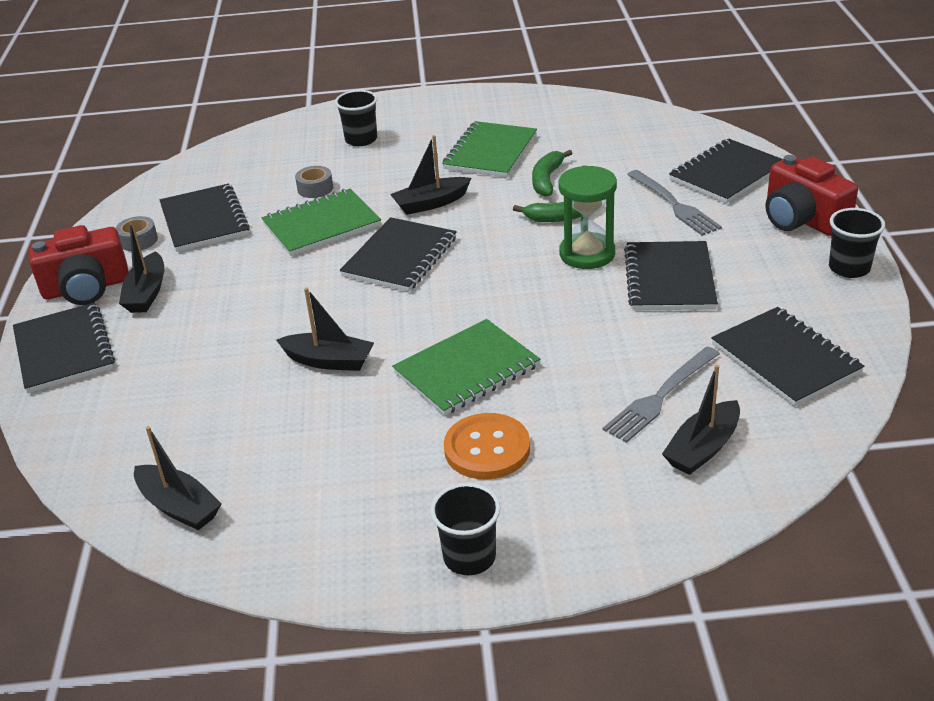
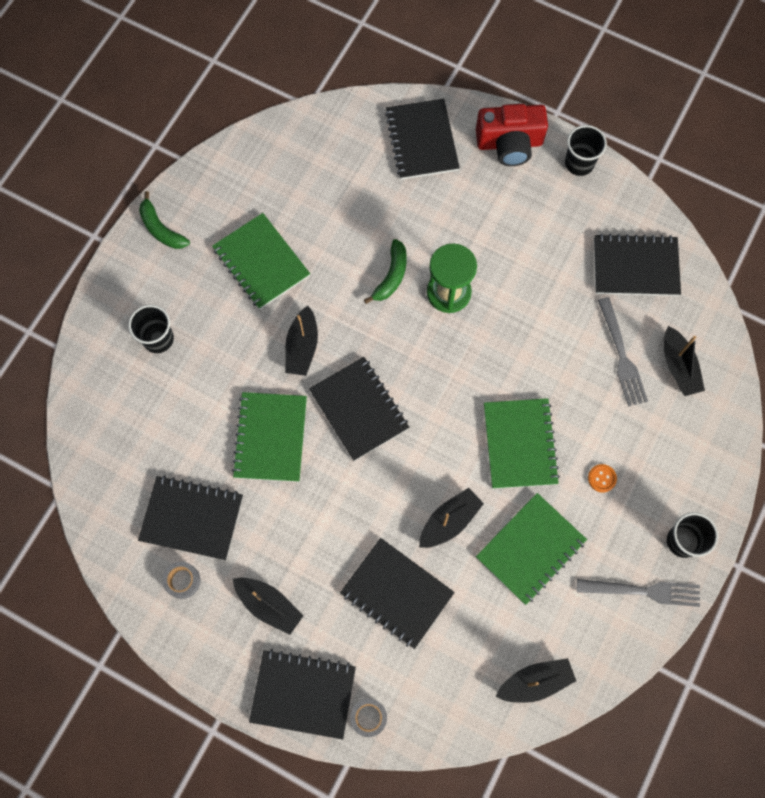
camera: 60 degrees left, 35 degrees up
(86, 288) = (225, 647): red camera -> none
(315, 188) = (210, 414): grey tape -> grey tape (368, 717)
(346, 432) = (530, 549): none -> green notebook
(487, 449) = (602, 478): orange button -> orange button, size x0.48
(547, 180) = (334, 252): green banana -> green banana (161, 229)
(669, 279) = (514, 266): black notebook -> black notebook (396, 593)
(674, 205) = (433, 200): grey fork -> grey fork (644, 591)

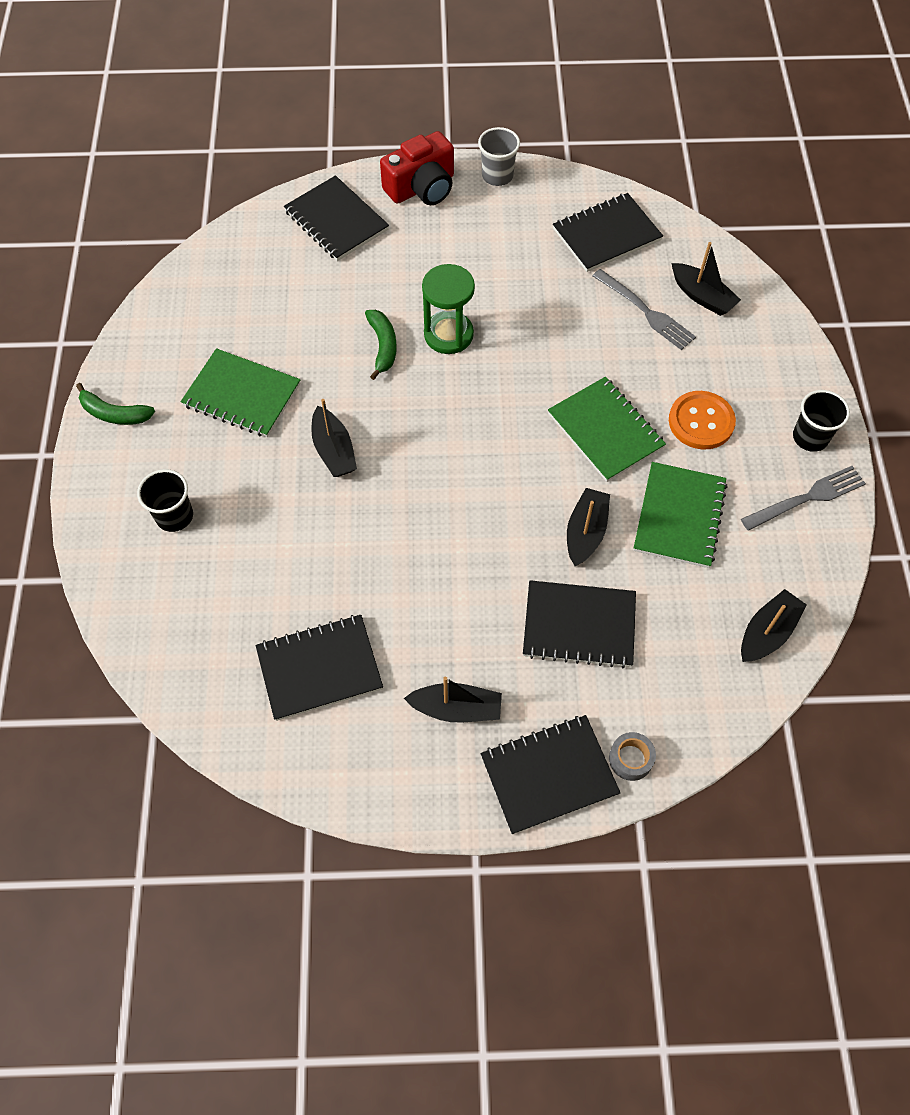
camera: 30 degrees left, 10 degrees down
(183, 581) = (348, 735): grey tape -> none
(270, 437) = (354, 549): green notebook -> none
(359, 409) = (429, 478): black notebook -> none
(579, 163) = (497, 176): black cup -> grey cup
(602, 478) = (701, 422): orange button -> orange button, size x2.09

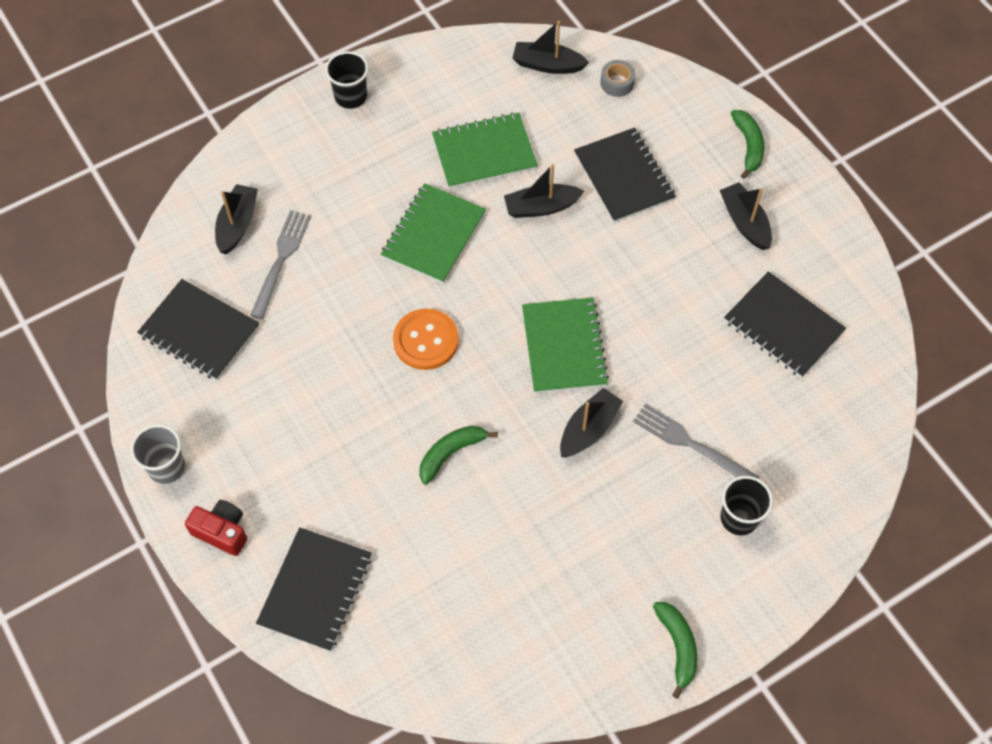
camera: 120 degrees left, 0 degrees up
(242, 395) = (583, 543): green notebook -> green notebook (564, 347)
(422, 187) = (222, 531): red camera -> red camera, size x0.65
(448, 335) = (403, 405): green hourglass -> none
(548, 775) = (748, 146): black notebook -> green banana
(630, 759) = (701, 105): grey tape -> grey tape (617, 83)
(701, 422) = (381, 173): orange button -> orange button (426, 340)
(807, 497) = (411, 80): grey fork -> grey fork (690, 444)

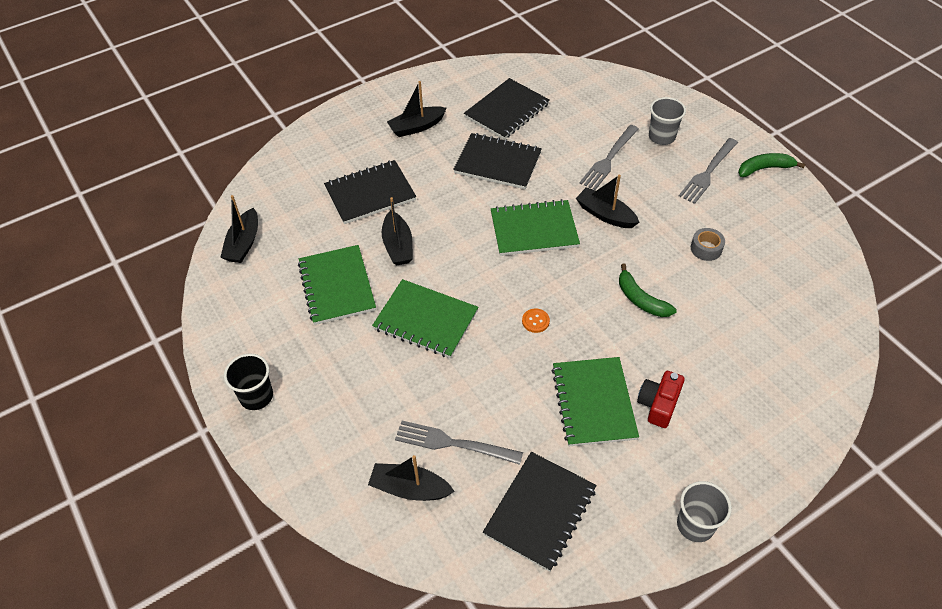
camera: 90 degrees left, 10 degrees down
(222, 531) = (750, 467): red camera -> red camera (658, 404)
(315, 389) = (593, 402): none -> green notebook
(315, 590) = (785, 387): black notebook -> black notebook (497, 163)
(426, 340) = (535, 321): orange button -> orange button, size x0.48
(617, 83) = (271, 197): grey tape -> grey tape (706, 248)
(667, 567) = (708, 173): none -> grey fork
(739, 518) = (661, 137): black cup -> grey cup
(748, 146) = (346, 123): green banana -> none

